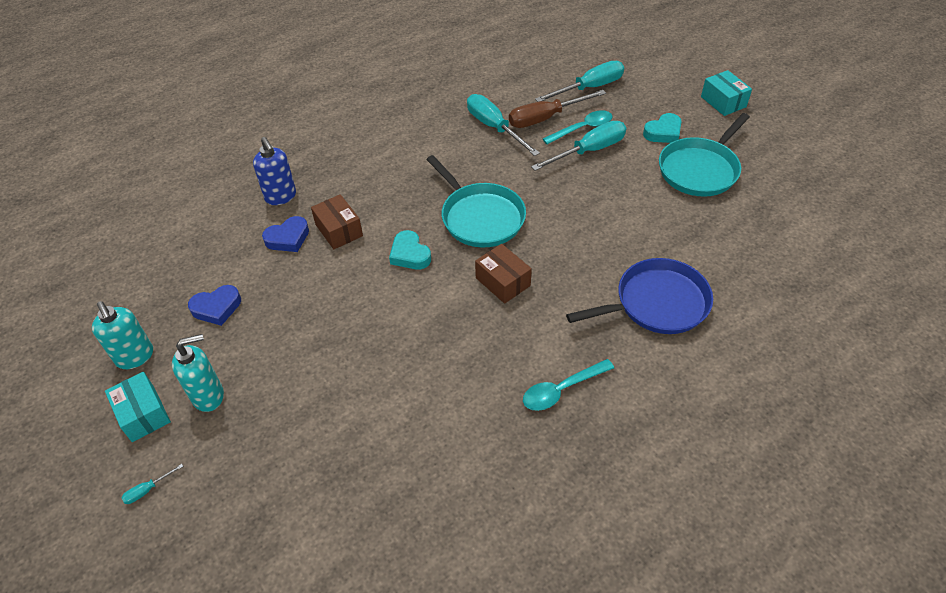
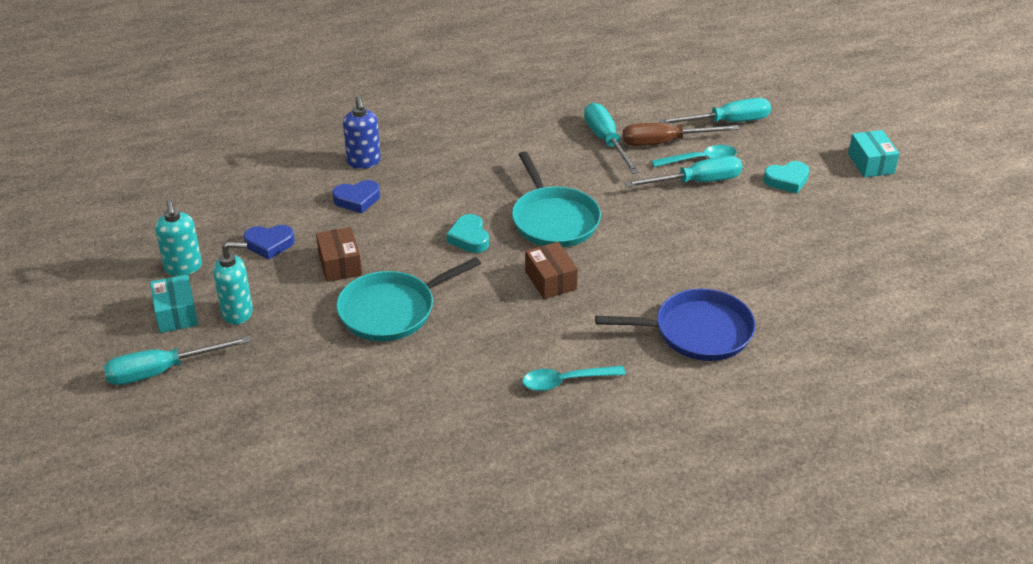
camera: 15 degrees right, 10 degrees down
(147, 490) = (161, 371): turquoise screwdriver -> turquoise screwdriver, size x2.46
(339, 230) = (409, 203): brown box -> brown box (340, 264)
(700, 170) = (808, 223): turquoise pan -> turquoise pan (391, 310)

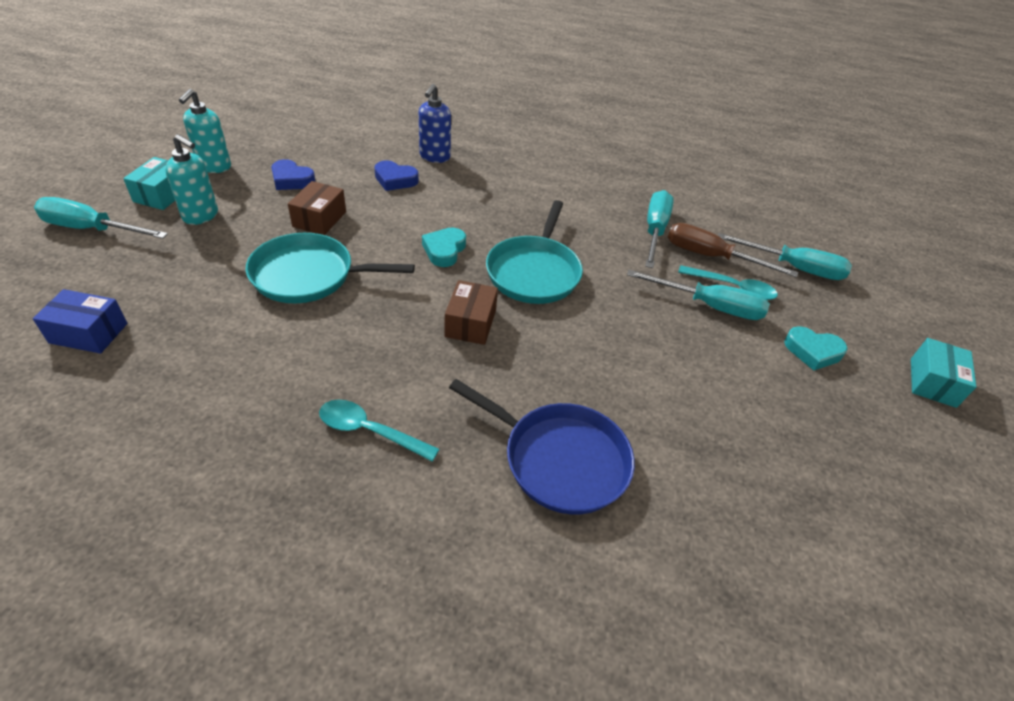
camera: 30 degrees right, 5 degrees up
(286, 436) = (88, 333): none -> blue box

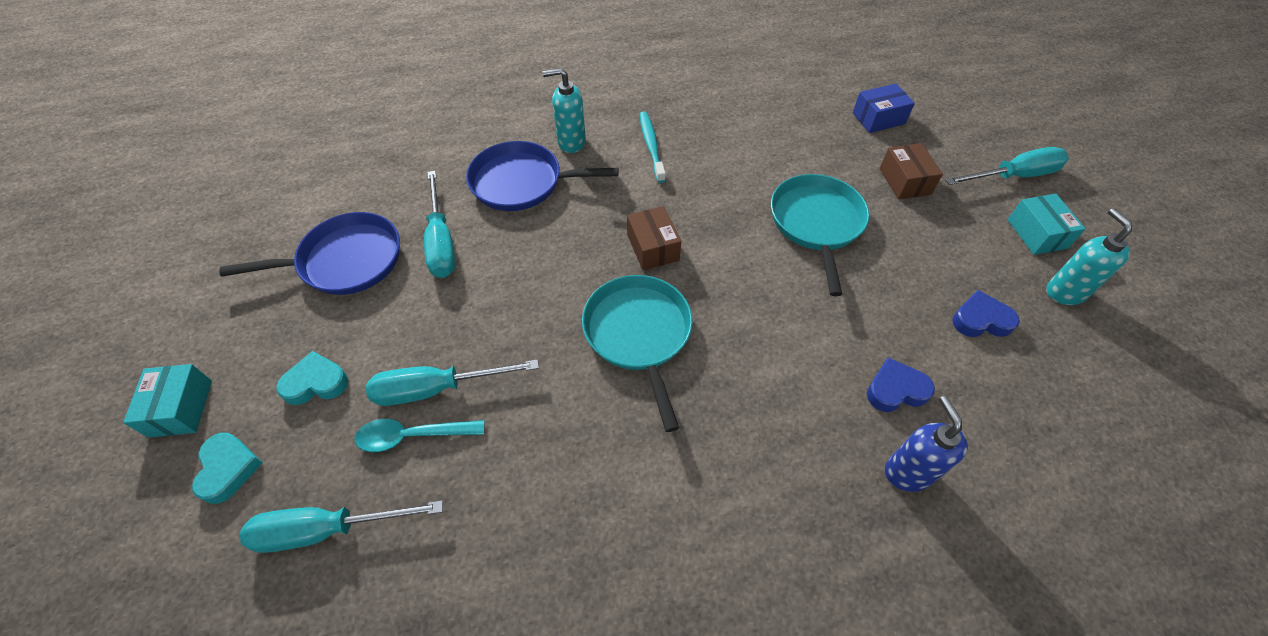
camera: 155 degrees right, 10 degrees up
(201, 216) = (973, 231): turquoise soap dispenser -> turquoise soap dispenser (571, 142)
(308, 275) = (816, 223): turquoise pan -> turquoise pan turned 60 degrees counterclockwise
(319, 219) = (886, 284): brown box -> brown box (904, 181)
(370, 431) = (651, 146): turquoise spoon -> turquoise toothbrush
(444, 250) = (742, 312): turquoise heart -> turquoise heart (228, 469)
(655, 230) = (536, 494): turquoise screwdriver -> turquoise screwdriver (441, 242)
(711, 257) = (448, 483): brown screwdriver -> none
(793, 455) = (346, 260): none -> blue pan

